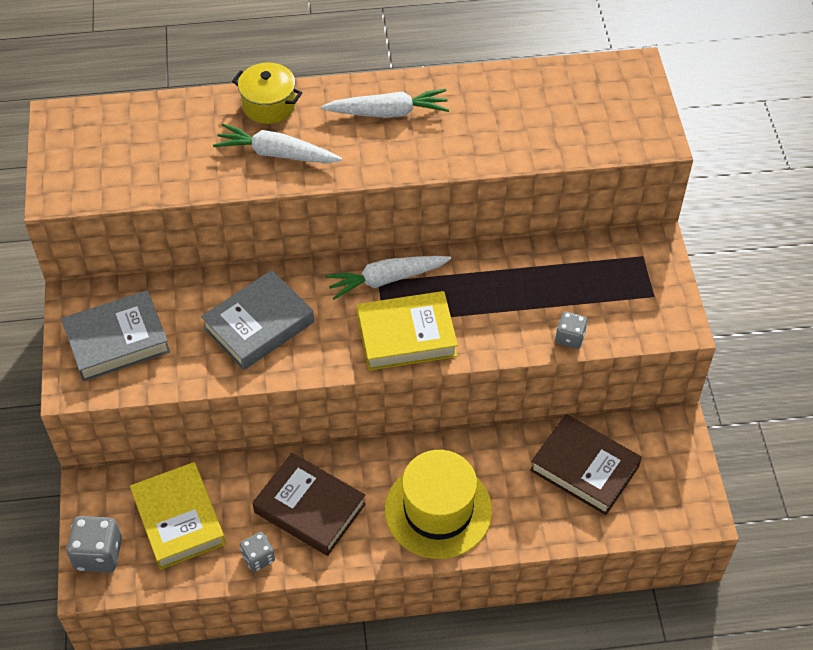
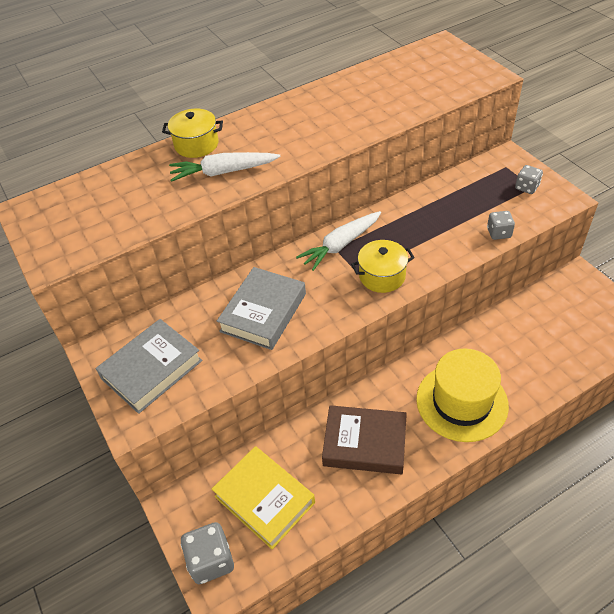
camera: 20 degrees left, 5 degrees down
(258, 558) = (348, 501): grey dice -> grey dice (526, 187)
(388, 112) = (290, 120): white carrot -> none
(406, 335) = (382, 276): yellow book -> yellow pot
(584, 468) = (541, 329): brown book -> none

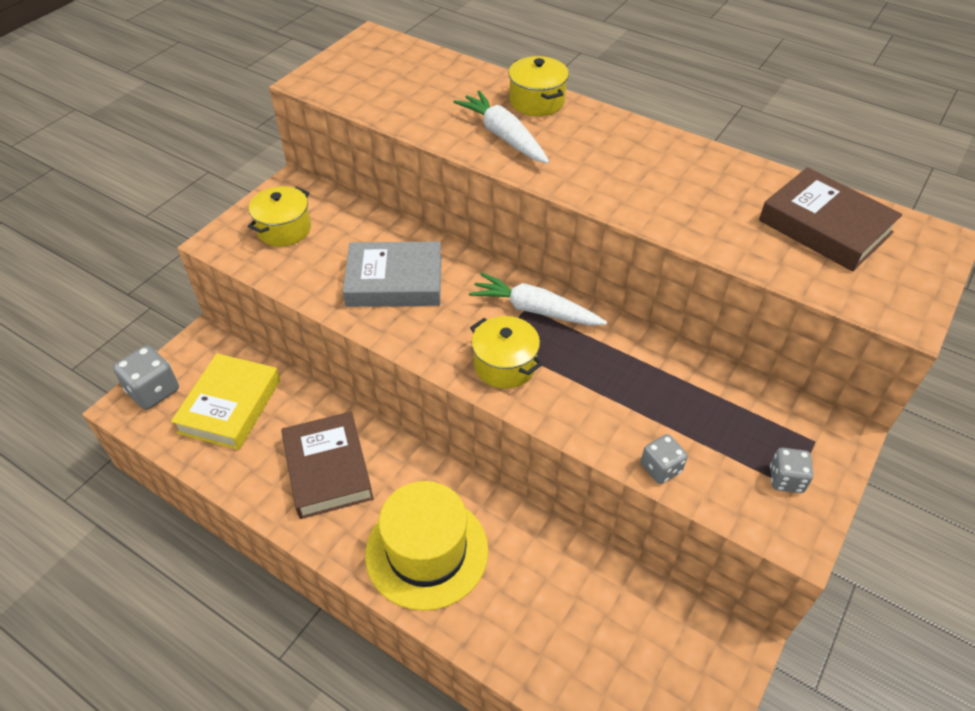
camera: 60 degrees right, 0 degrees up
(151, 369) = (284, 229): grey book -> yellow pot
(408, 74) = (824, 227): none -> brown book

